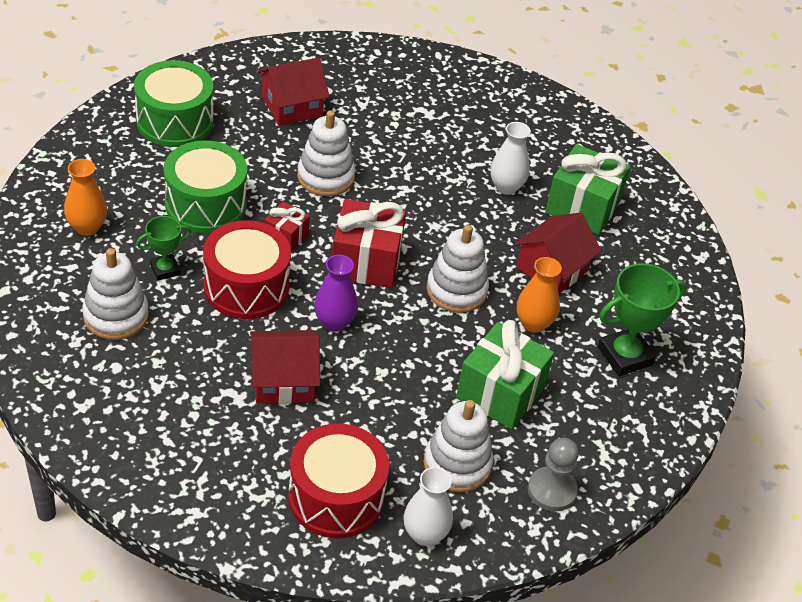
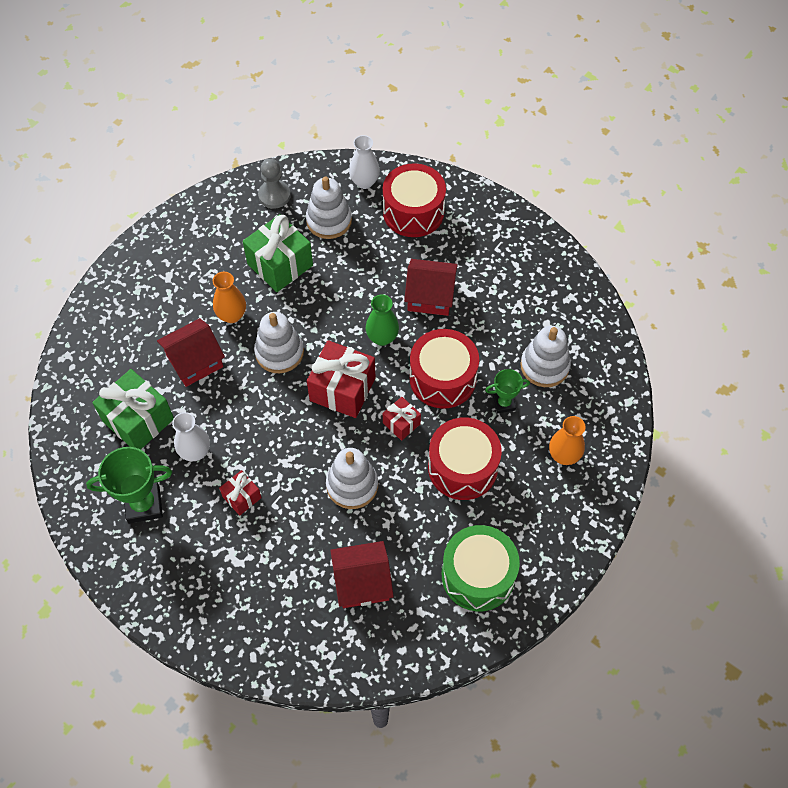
camera: 160 degrees left, 15 degrees up
(206, 204) = (462, 467): green drum -> red drum
(334, 322) = (382, 337): purple vase -> green vase
(438, 156) = (242, 497): none -> red gift
(625, 356) = (176, 279): green trophy -> green trophy (144, 505)

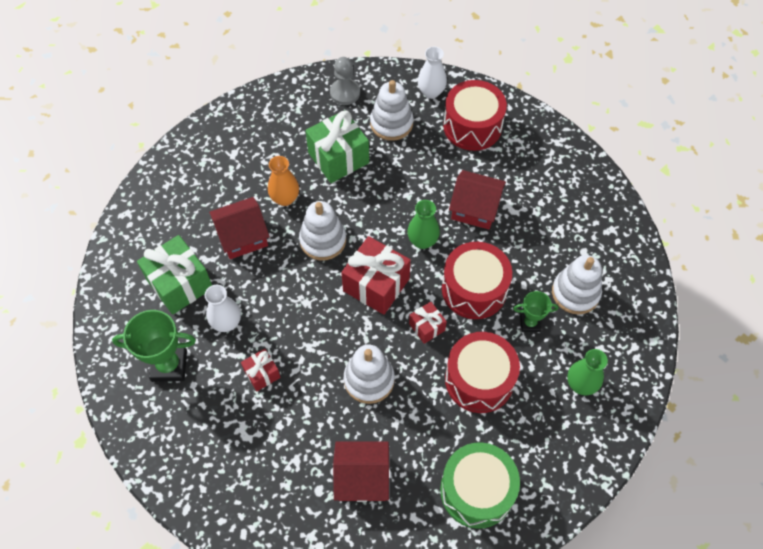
camera: 10 degrees right, 0 degrees up
(563, 455) = (581, 384): orange vase -> green vase

